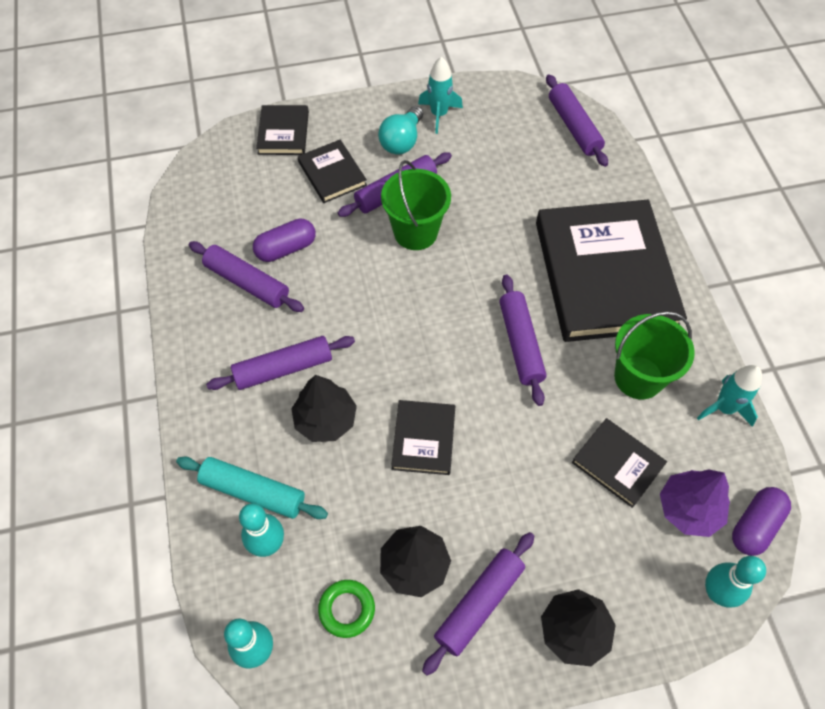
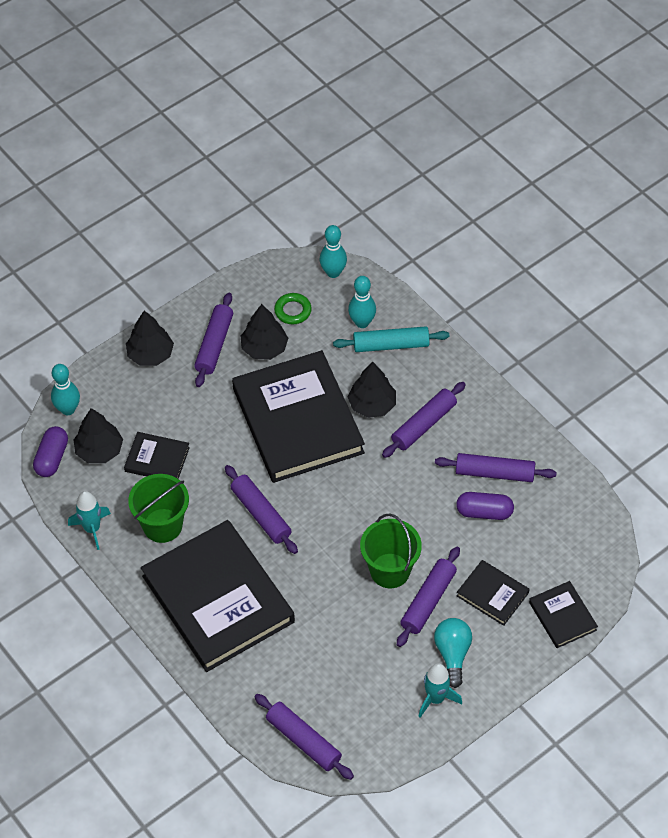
camera: 155 degrees right, 5 degrees down
(286, 248) = (484, 512): purple capsule -> purple capsule turned 60 degrees clockwise
(423, 439) = (298, 420): black book -> black book, size x2.23
(688, 509) = (99, 450): purple tree -> black tree

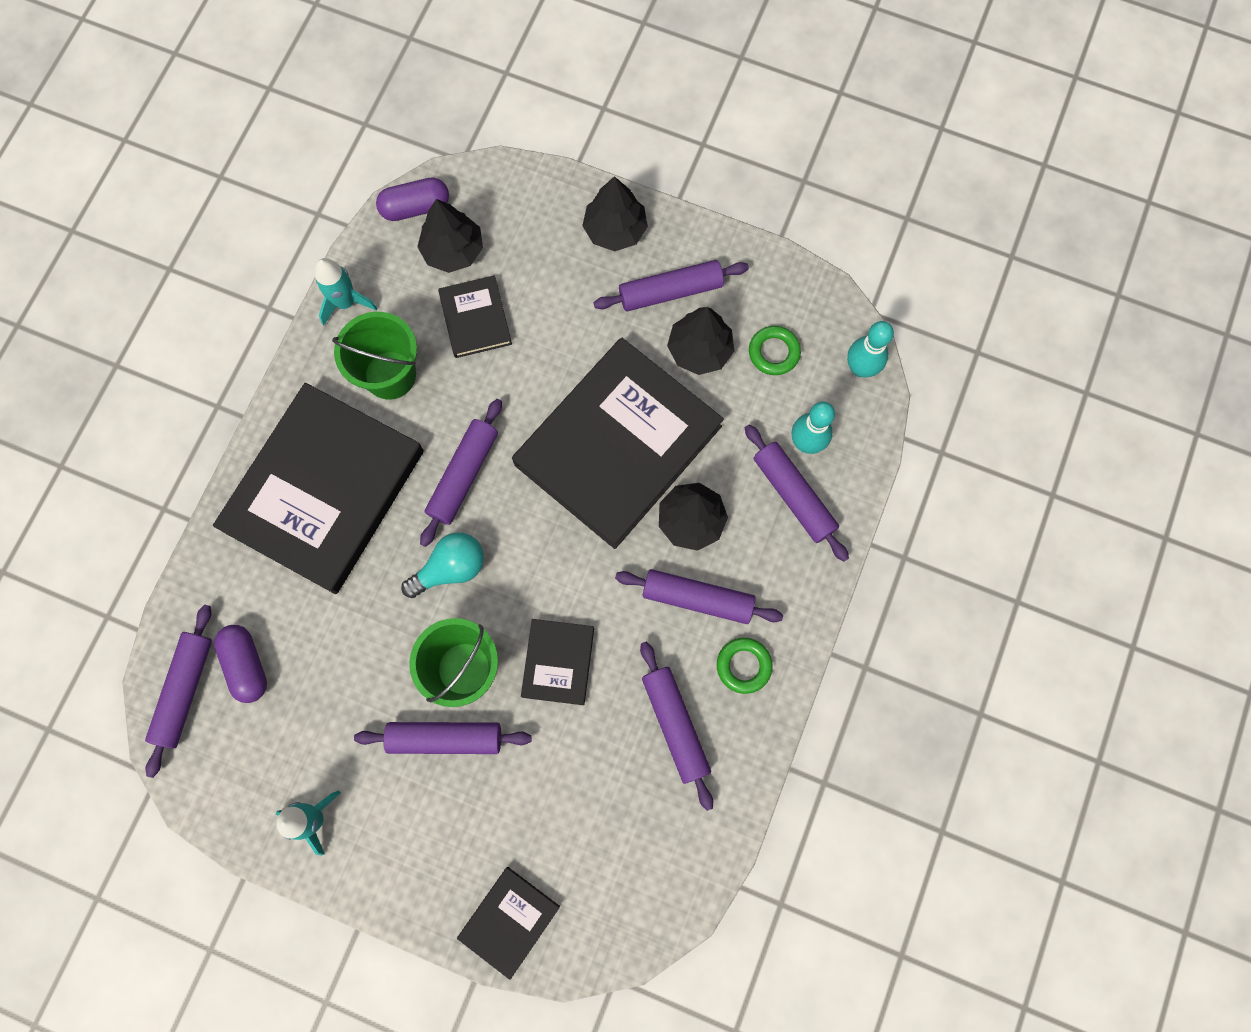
camera: 60 degrees right, 20 degrees up
(68, 409) = (489, 186): turquoise bowling pin -> none
(391, 345) = (793, 495): turquoise rolling pin -> purple rolling pin
(452, 654) = (385, 807): turquoise light bulb -> turquoise light bulb (451, 568)
(480, 421) = (743, 666): none -> green ring
(484, 512) = (610, 742): purple capsule -> purple capsule (246, 665)
(492, 594) = (495, 814): black book -> black book (558, 662)

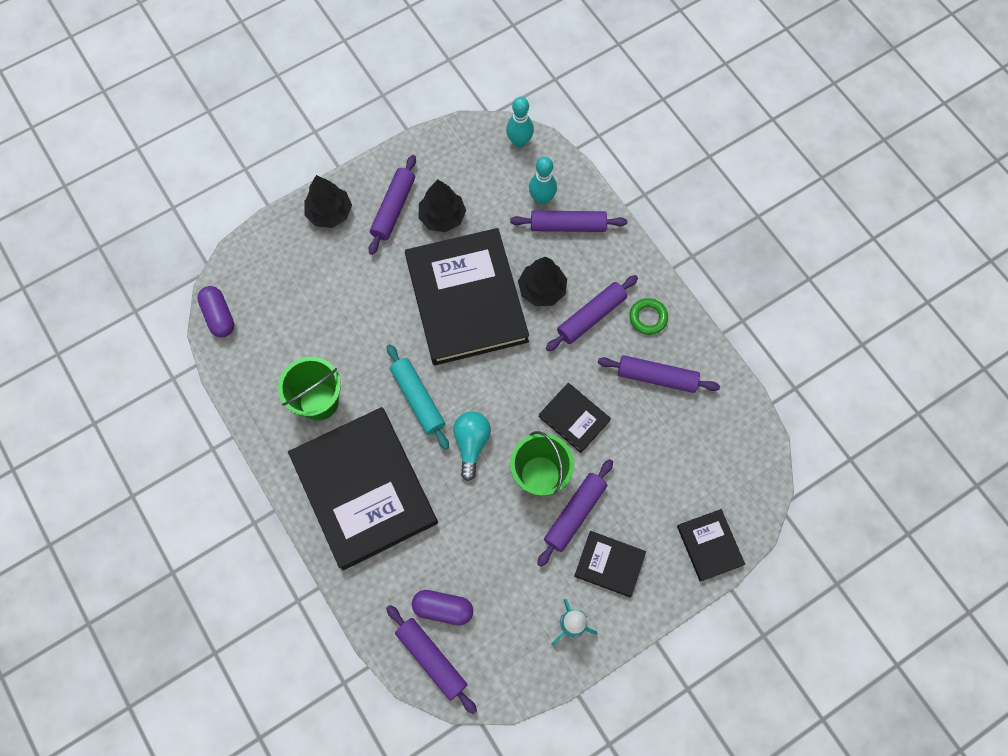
camera: 55 degrees left, 5 degrees down
(346, 302) = (249, 398): turquoise rocket -> none
(415, 207) = (219, 316): purple capsule -> purple capsule turned 45 degrees counterclockwise
(453, 250) = (267, 312): black tree -> none
(463, 475) = (418, 399): purple rolling pin -> turquoise rolling pin
(475, 318) = (322, 328): black book -> black book (609, 564)
(774, 352) = (475, 179): green ring -> none

